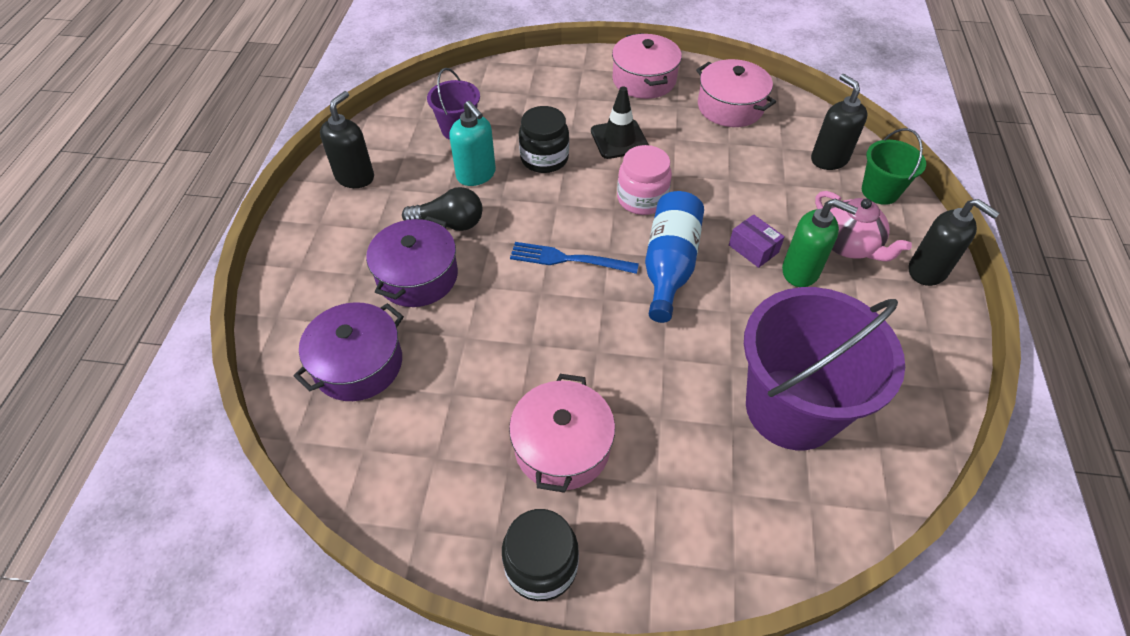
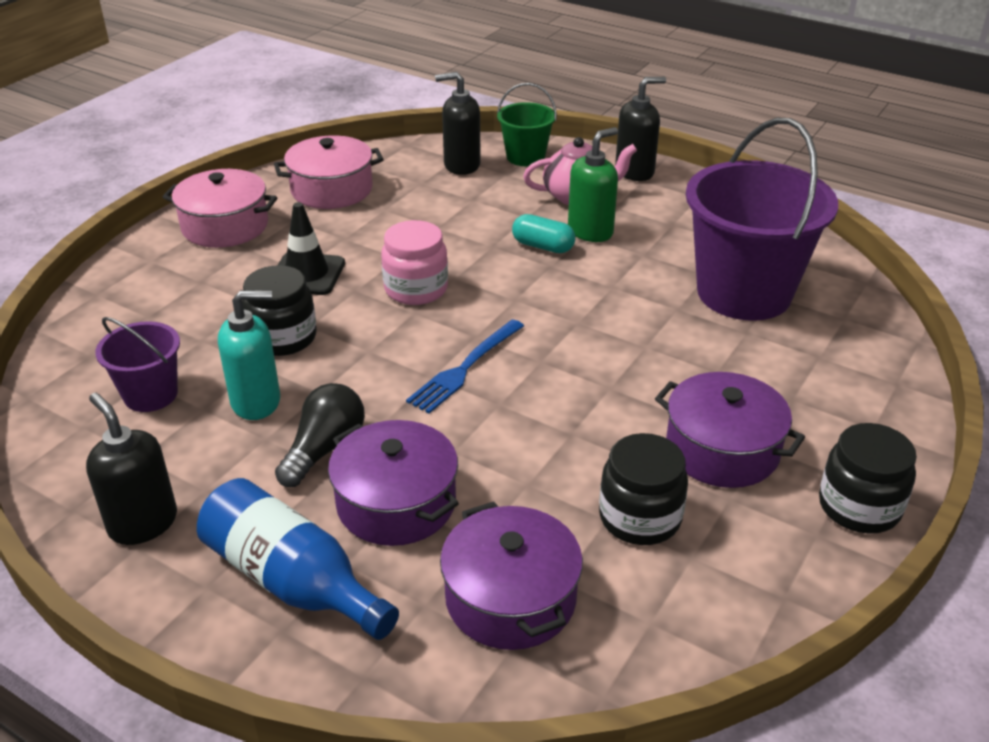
camera: 65 degrees left, 15 degrees down
(461, 413) = (640, 518): none -> black jar
(562, 446) = (722, 450): pink pot -> purple pot
(669, 265) = (526, 303): blue bottle -> blue bottle (292, 581)
(753, 249) = (543, 246): purple box -> turquoise capsule

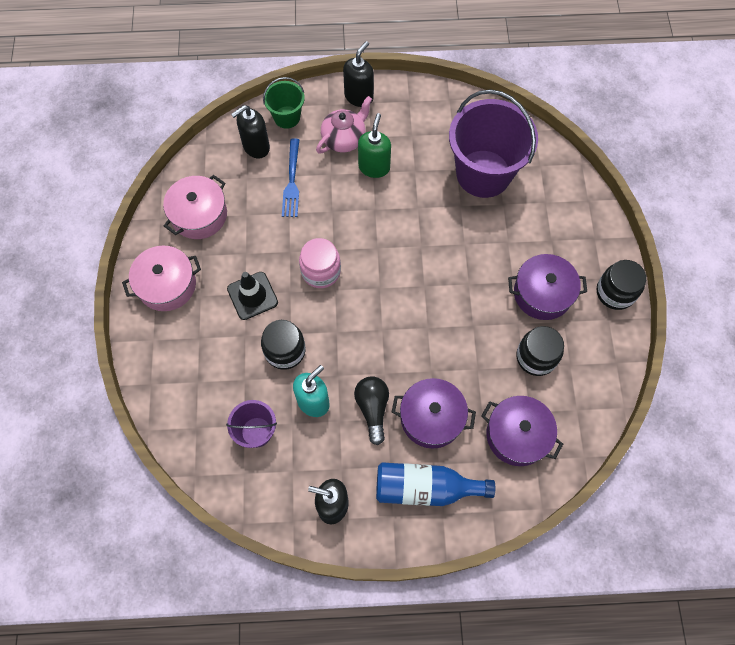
camera: 35 degrees left, 30 degrees up
(464, 369) = (393, 315): blue fork -> blue fork (292, 182)
(543, 246) = (359, 195): turquoise capsule -> none

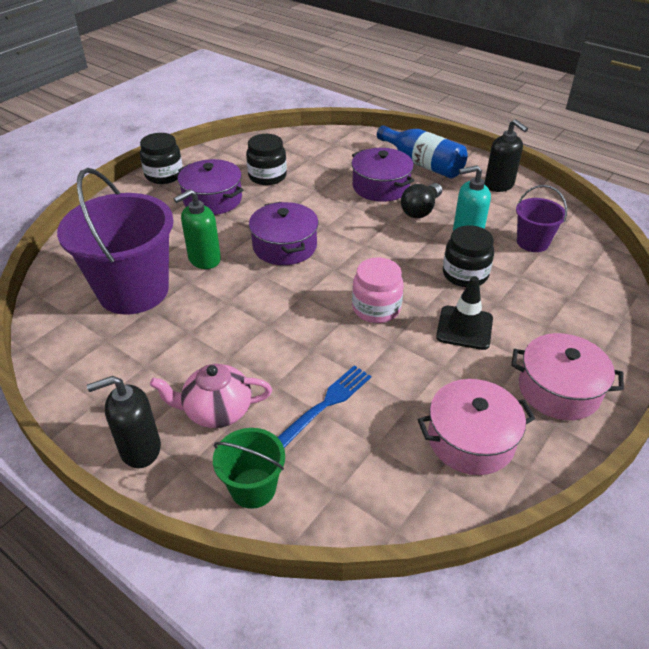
camera: 140 degrees left, 25 degrees down
(256, 147) = (330, 476): black soap dispenser -> none
(374, 167) = (222, 361): green soap dispenser -> green soap dispenser (204, 259)
(517, 435) = (331, 155): purple pot -> purple pot (284, 246)

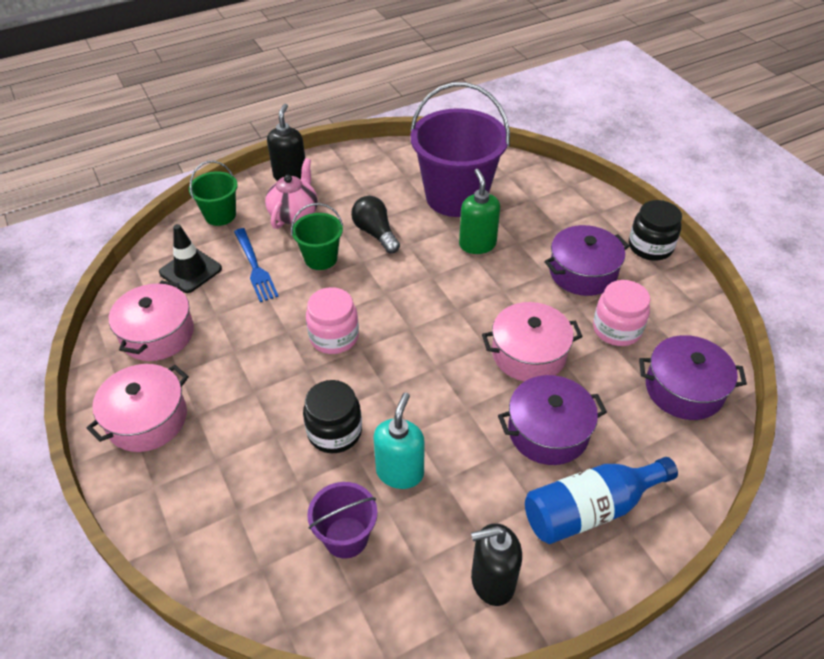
camera: 115 degrees right, 5 degrees up
(267, 176) = (617, 329): black jar -> pink jar
(281, 357) = (321, 258): none -> green bucket
(284, 246) = (467, 303): purple pot -> purple pot (684, 389)
(319, 207) = (528, 354): none -> pink pot
(421, 210) = (475, 450): black light bulb -> black light bulb (375, 233)
(464, 328) = (264, 390): black traffic cone -> black traffic cone (190, 271)

